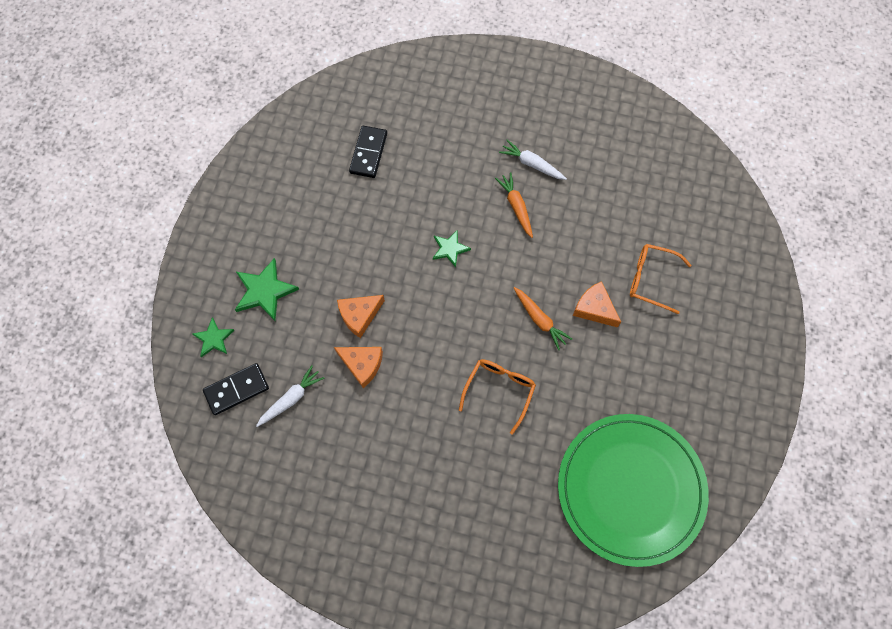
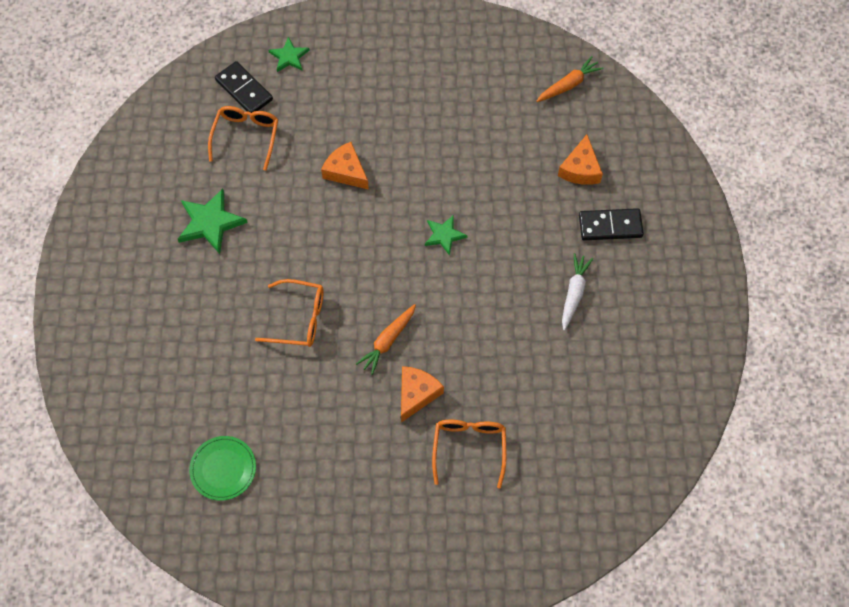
camera: 75 degrees right, 5 degrees down
(265, 291) = (349, 83): green star -> green star (210, 223)
(291, 398) = (246, 136): white carrot -> orange glasses
(362, 364) = (295, 187): orange cheese -> orange cheese (580, 169)
(368, 153) = (531, 131): black domino -> black domino (610, 226)
(516, 207) = (515, 288): orange carrot -> orange carrot (568, 84)
(630, 489) = (223, 469): green plate -> green plate, size x0.41

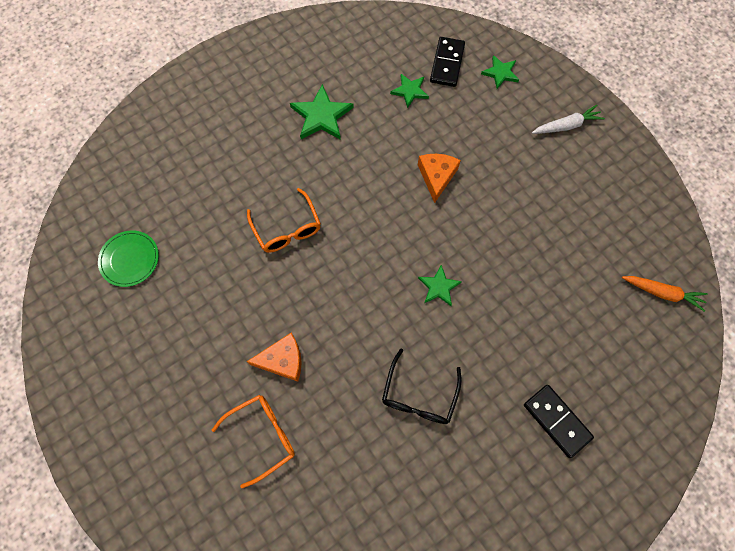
camera: 55 degrees right, 5 degrees up
(246, 136) = (410, 91): orange glasses -> green star
(388, 341) = (313, 306): orange carrot -> none
(521, 309) = (419, 395): none -> black glasses
(574, 293) = (467, 431): white carrot -> white carrot (566, 125)
(580, 169) = (590, 357): orange cheese -> none

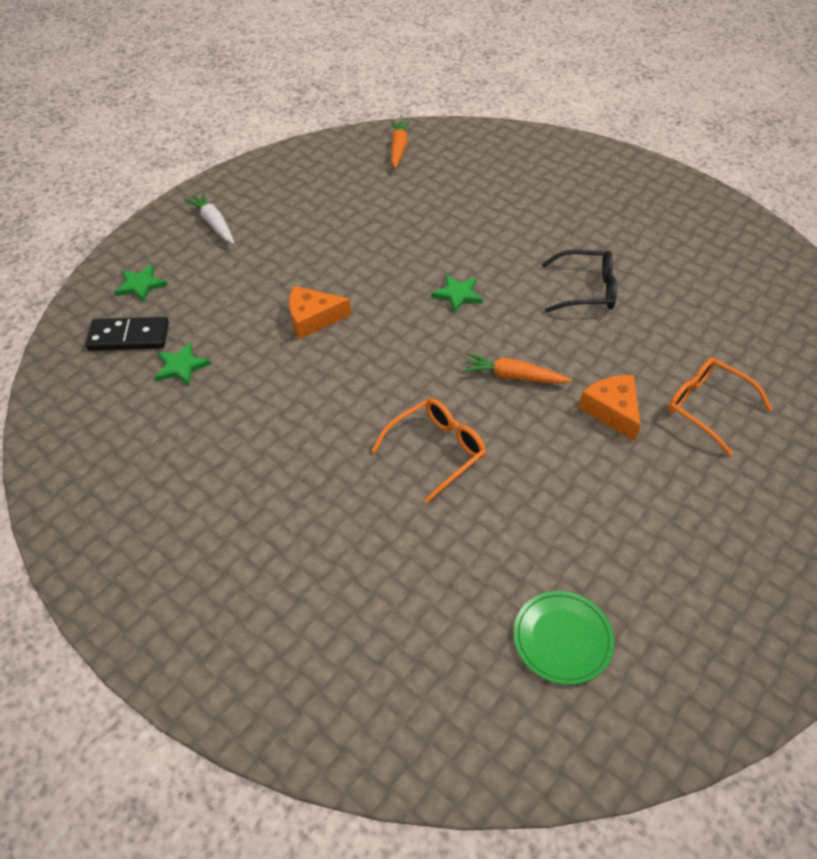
camera: 105 degrees left, 20 degrees down
(321, 116) = (241, 456): green star -> none
(338, 300) = (513, 376): none -> orange carrot
(557, 421) = (557, 198): black domino -> none

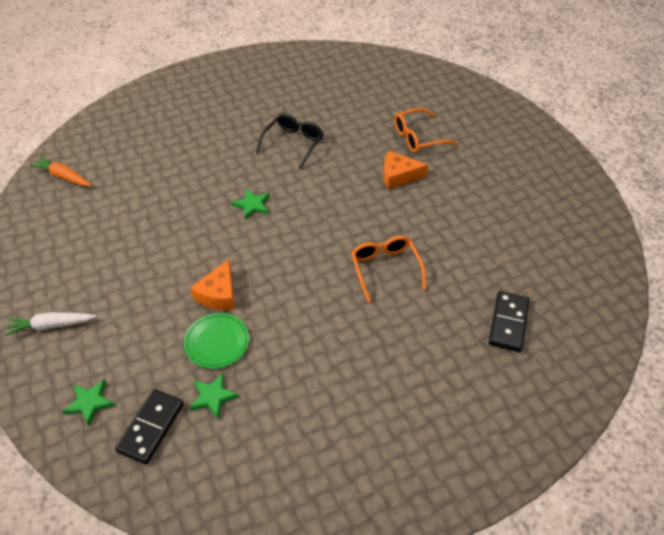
camera: 65 degrees left, 0 degrees up
(422, 619) = (508, 323): none -> black domino
(513, 376) = (345, 207): orange carrot -> none
(562, 638) = (544, 264): green plate -> green plate (217, 342)

